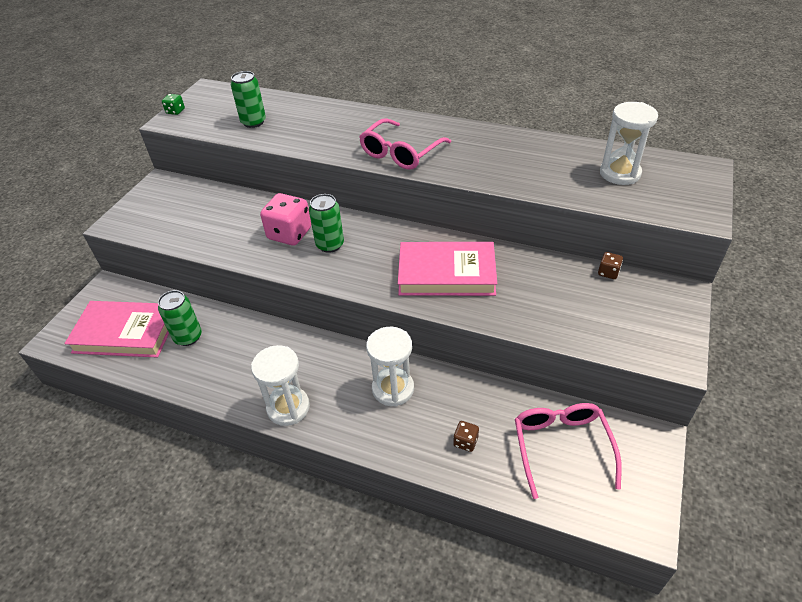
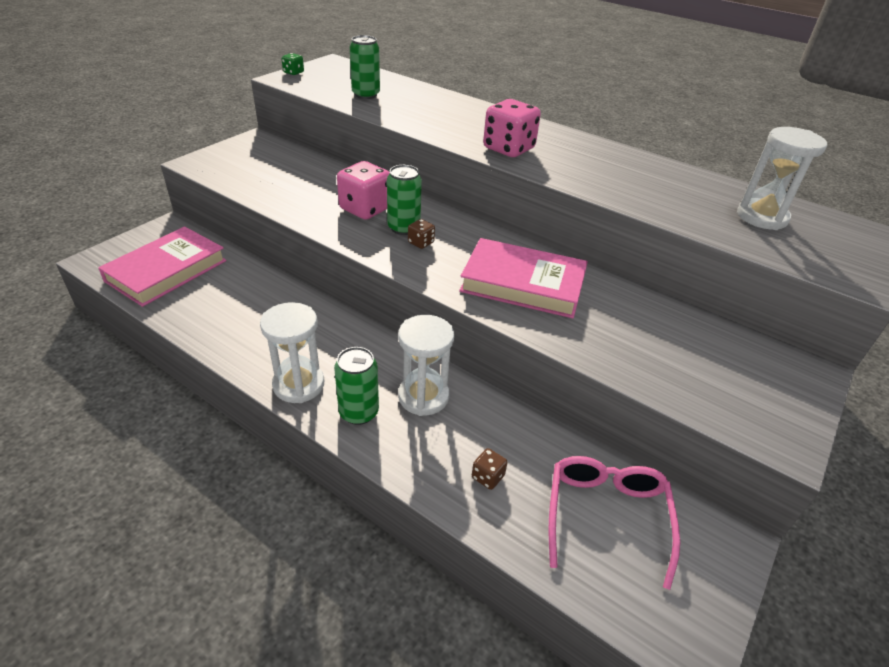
camera: 10 degrees right, 5 degrees down
(126, 333) = (166, 271): pink book -> pink book turned 75 degrees counterclockwise
(188, 337) = (226, 289): green can -> green can (359, 412)
(400, 153) = (508, 149): pink glasses -> pink dice
(608, 272) = (720, 327): brown dice -> brown dice (421, 243)

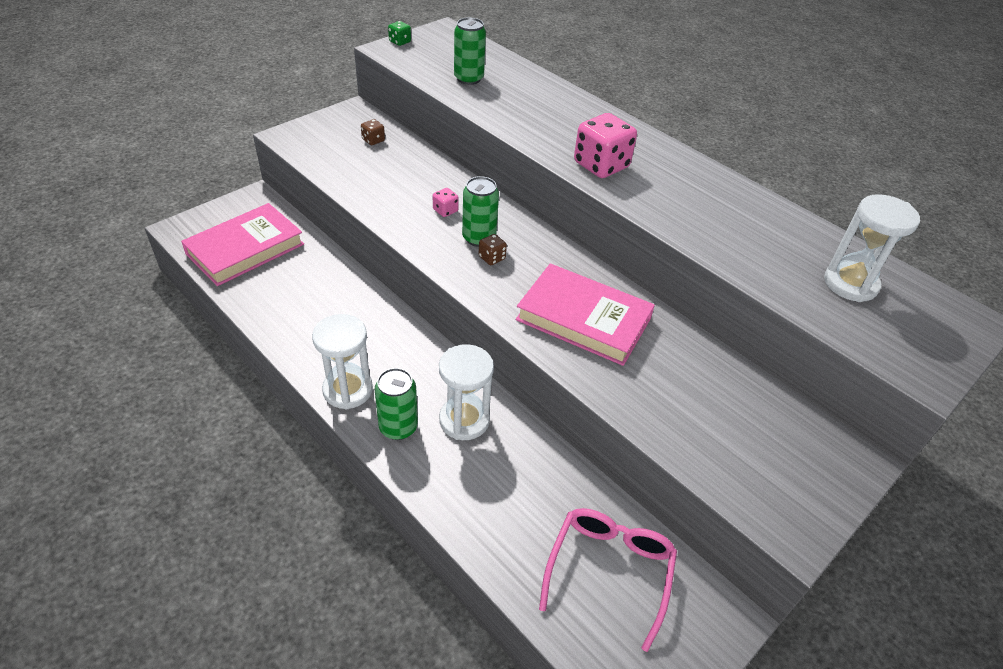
camera: 10 degrees right, 5 degrees up
(365, 209) = (445, 210): pink dice -> pink dice, size x0.47
(488, 477) = (505, 512): brown dice -> brown dice (373, 140)

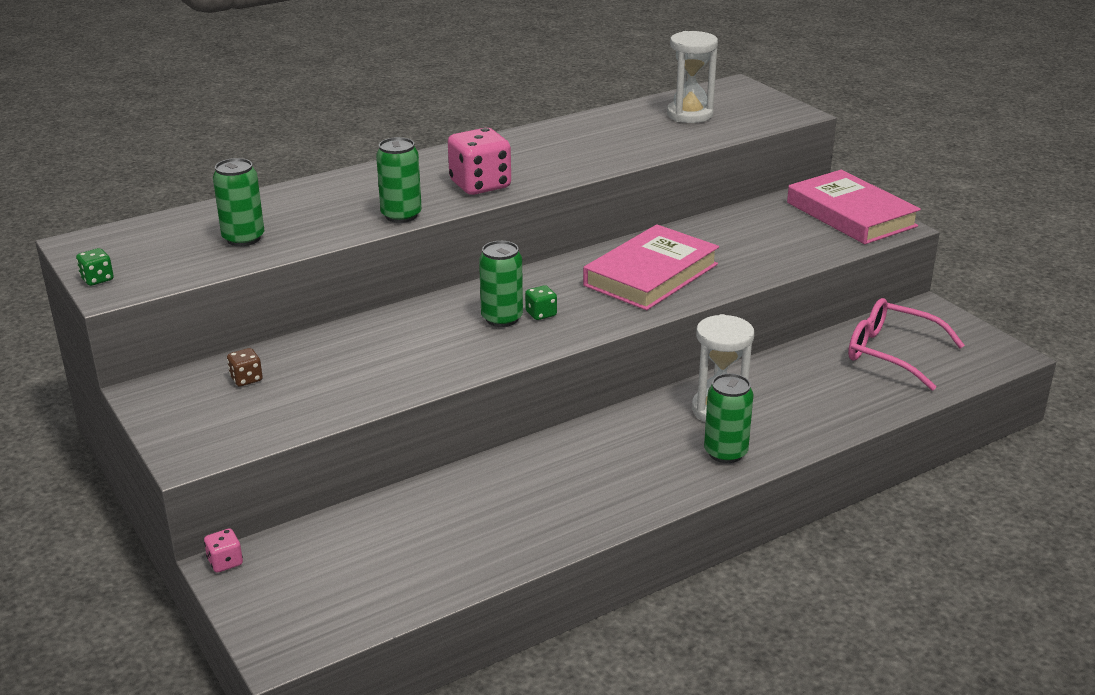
camera: 75 degrees left, 15 degrees down
(245, 249) = (363, 573): pink book -> pink book (850, 214)
(348, 390) = (666, 485): white hourglass -> none
(445, 210) = (440, 335): pink dice -> pink dice (225, 562)
(492, 258) = (541, 314): brown dice -> green dice
(528, 135) = (401, 215): none -> green can

